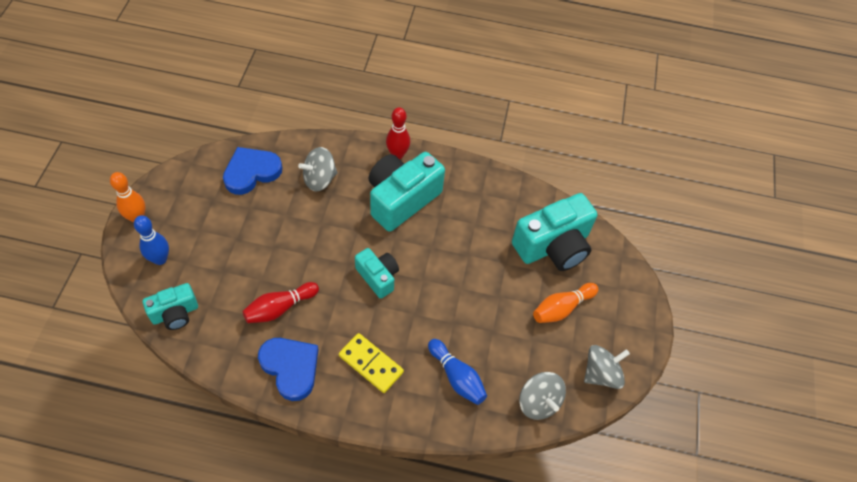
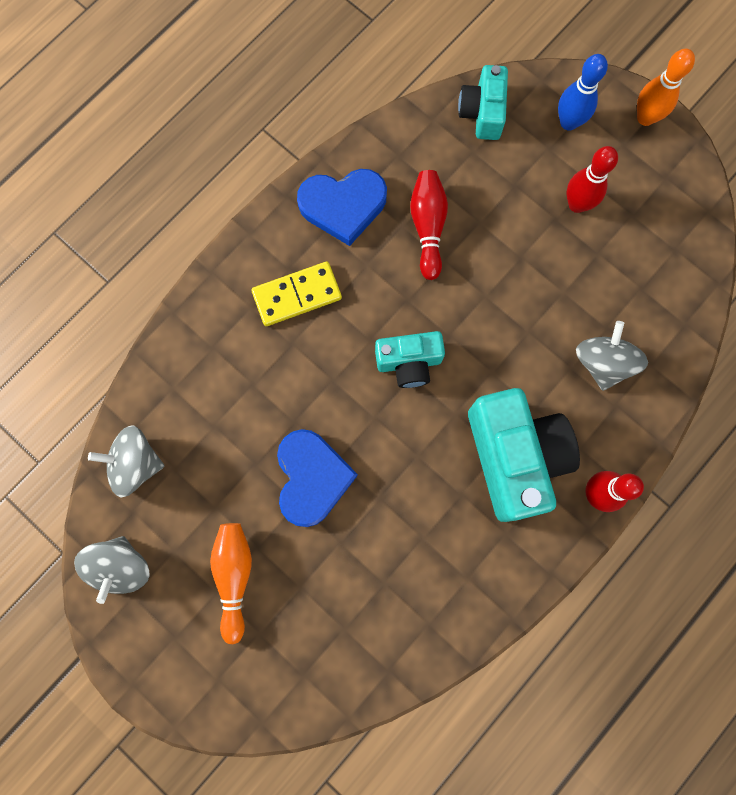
camera: 125 degrees right, 20 degrees up
(220, 231) = (577, 204): none -> red bowling pin
(251, 172) = (657, 279): blue heart -> blue heart (312, 478)
(457, 377) = (223, 385): blue bowling pin -> none
(553, 246) = (329, 629): turquoise camera -> none

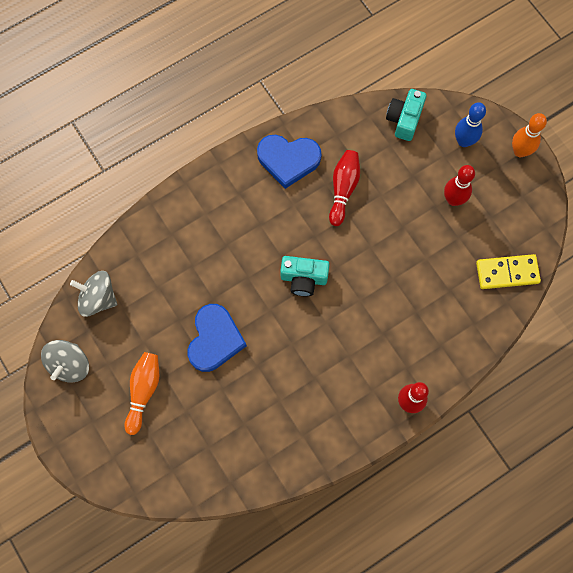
camera: 15 degrees right, 5 degrees down
(297, 295) = (239, 213): yellow domino -> yellow domino (507, 273)
(514, 457) = (359, 362): turquoise camera -> none
(603, 362) = (439, 314): grey spinning top -> none

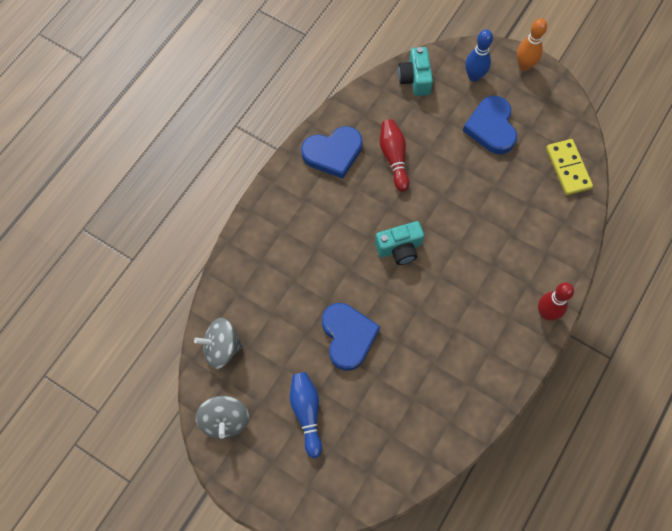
camera: 25 degrees left, 5 degrees down
(143, 391) = (307, 413): orange bowling pin -> blue bowling pin
(453, 199) = (491, 127): red bowling pin -> blue heart
(507, 273) = (568, 168): yellow domino -> yellow domino turned 75 degrees counterclockwise

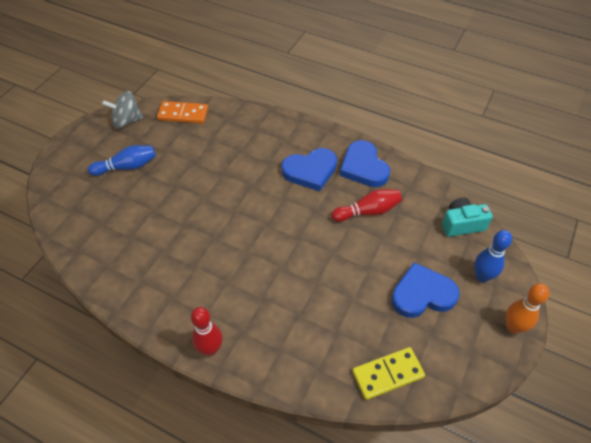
camera: 85 degrees right, 15 degrees down
(221, 348) = (183, 114): grey spinning top -> orange domino
(348, 336) = (190, 188): blue heart -> blue heart (310, 171)
(399, 248) = (274, 220): turquoise camera -> none

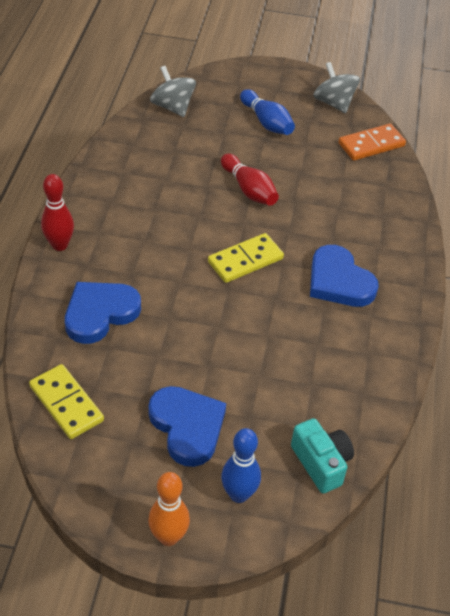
camera: 70 degrees right, 5 degrees down
(73, 225) = (173, 107): none -> grey spinning top
(183, 114) = (371, 145): orange domino -> orange domino turned 75 degrees clockwise
(273, 219) = (245, 260): none -> yellow domino
(363, 167) = (373, 336): blue heart -> blue heart (100, 313)
(368, 211) = (298, 352): red bowling pin -> red bowling pin (249, 189)

